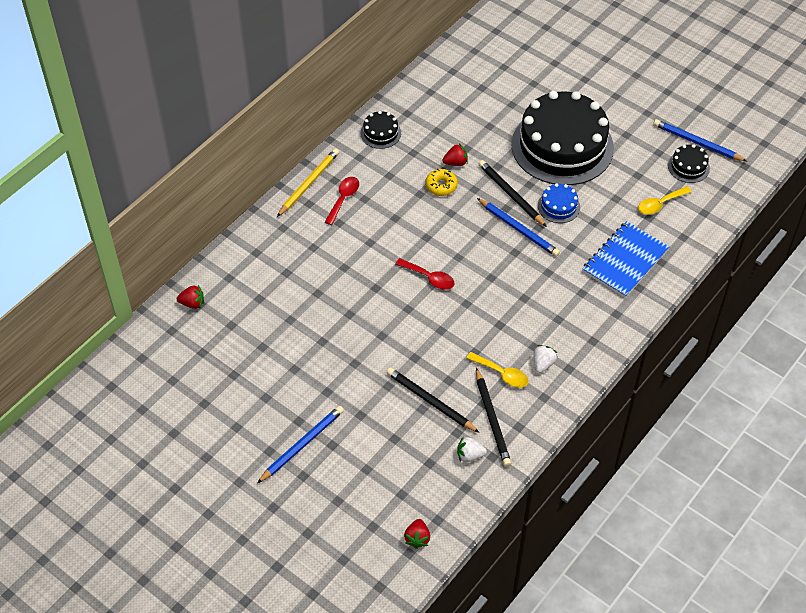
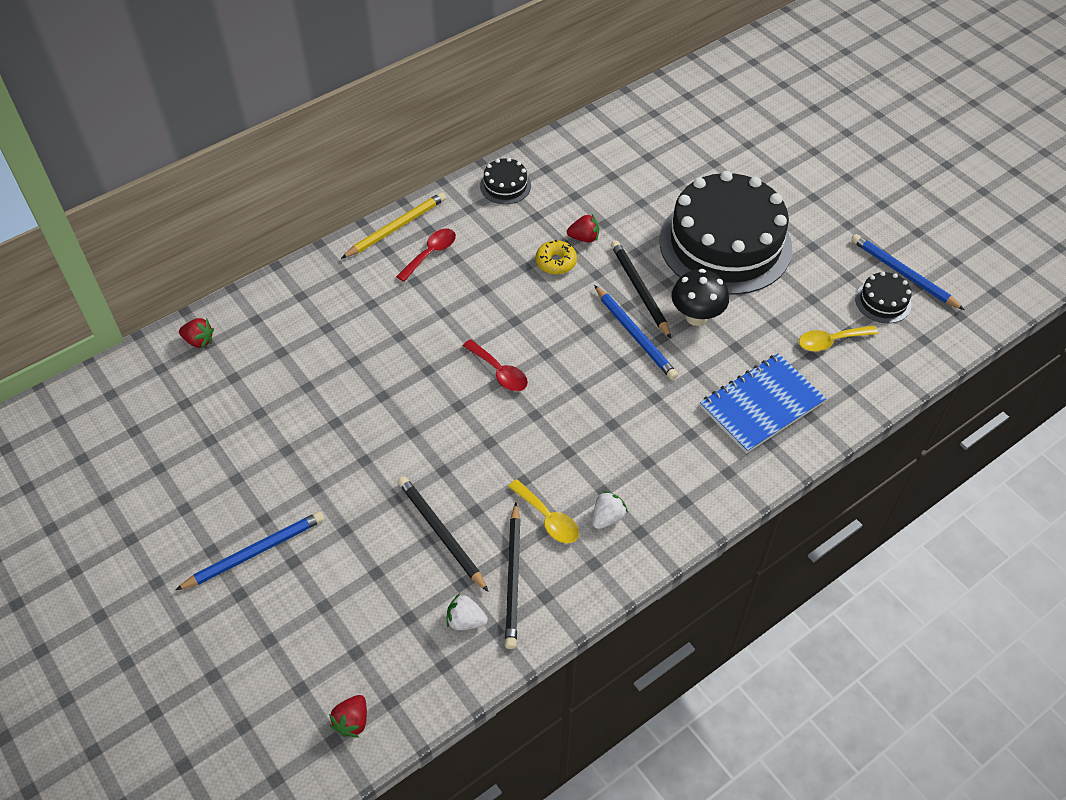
camera: 15 degrees right, 0 degrees up
(558, 206) = (696, 317): blue cake -> black mushroom

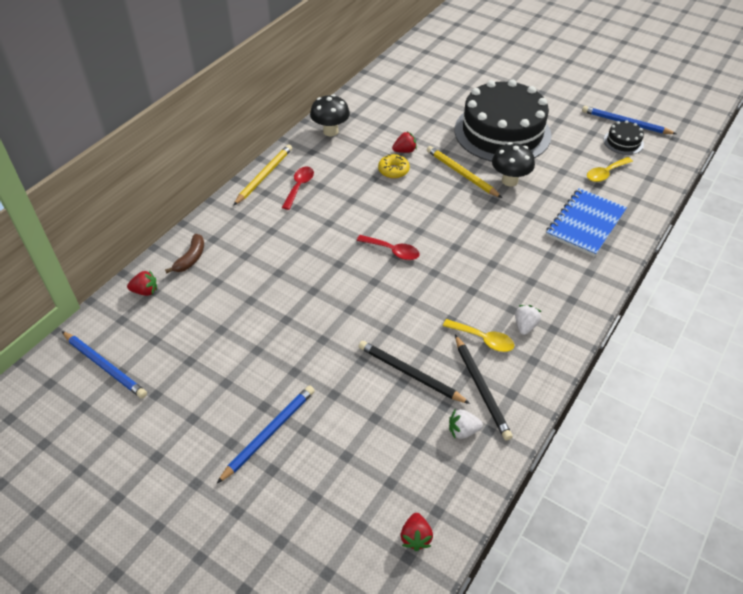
camera: 20 degrees left, 5 degrees down
(265, 314) = (191, 258): none -> brown banana
(505, 186) = (330, 131): black cake -> black mushroom
(635, 335) = (475, 202): blue pencil -> blue pencil (105, 366)
(639, 290) = (461, 174): black pencil -> yellow pencil

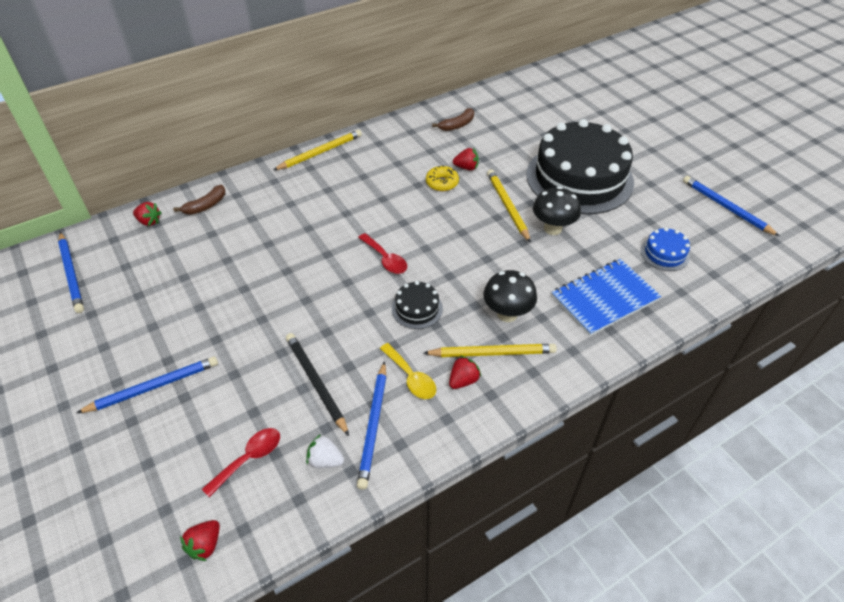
camera: 25 degrees right, 0 degrees up
(299, 186) = (344, 171): red spoon -> red spoon (249, 458)
(330, 131) = (409, 129): black mushroom -> black mushroom (507, 314)
(370, 115) = (457, 125): none -> brown banana
(481, 388) = (374, 426): black pencil -> blue pencil
(525, 326) = (463, 380): white strawberry -> red strawberry
(531, 296) = (492, 353): none -> yellow pencil
(605, 173) = (664, 253): yellow spoon -> blue cake
(623, 142) = (709, 226): black cake -> black cake (417, 309)

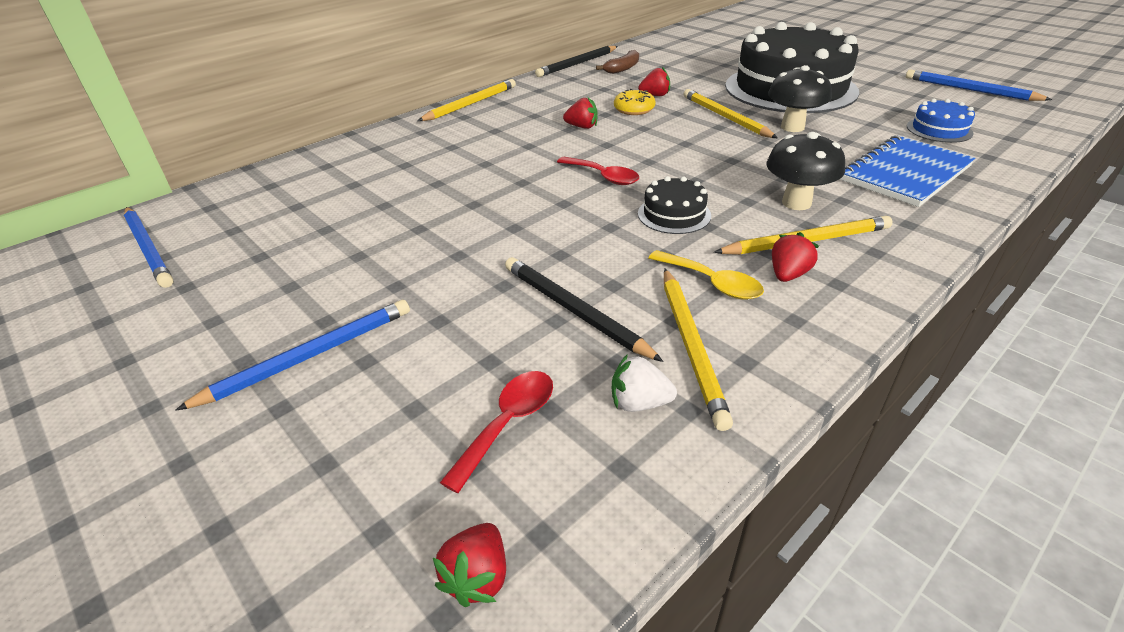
camera: 10 degrees left, 10 degrees down
(149, 221) = (259, 184): red strawberry -> red strawberry (582, 127)
(205, 206) = (337, 161): brown banana -> none
(374, 426) = (691, 346): blue pencil -> yellow pencil
(423, 112) = (577, 64): none -> black pencil

